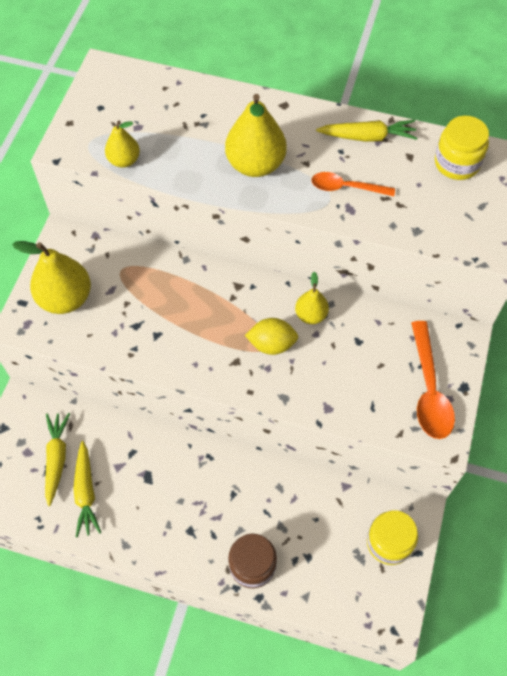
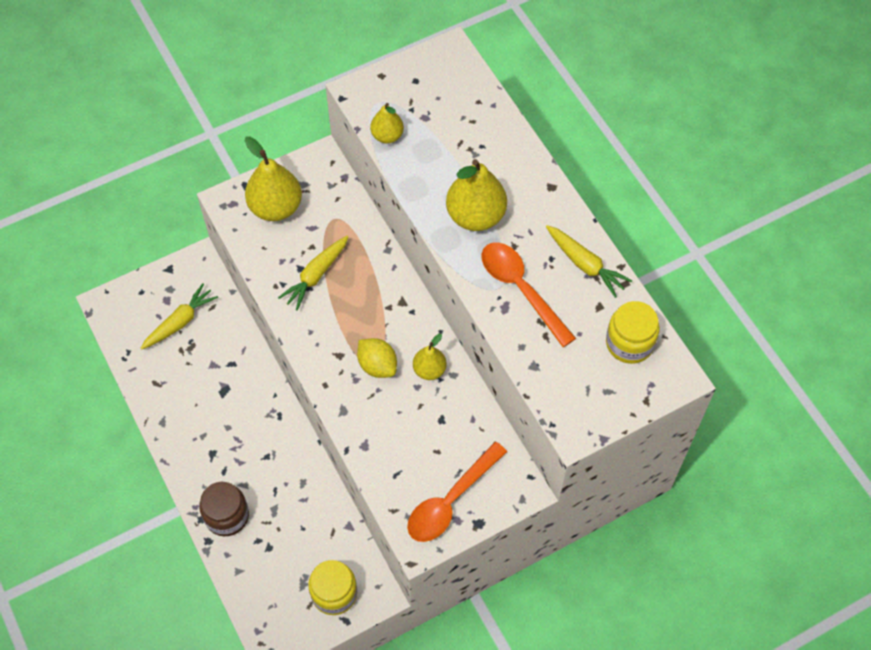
camera: 45 degrees right, 0 degrees up
(86, 492) = (174, 363): yellow carrot -> yellow carrot (316, 276)
(346, 187) = (521, 289): orange spoon -> orange spoon, size x1.57

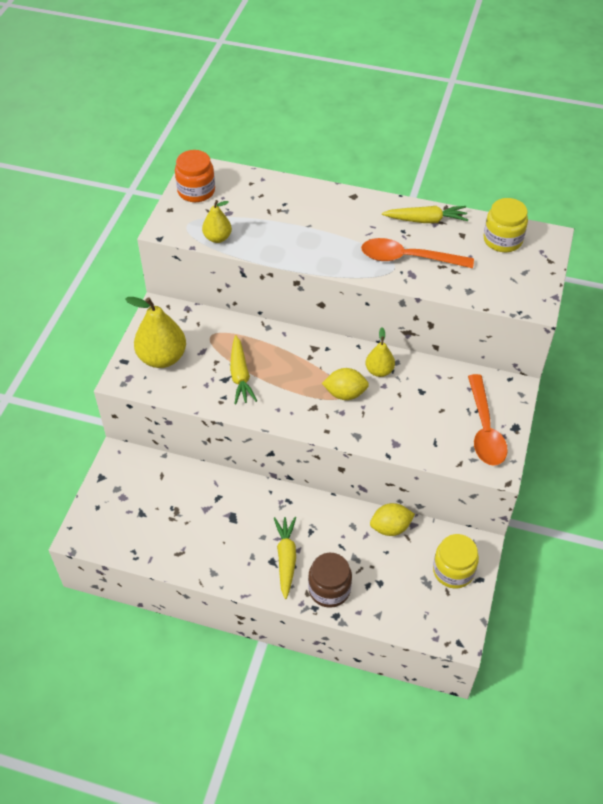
camera: 45 degrees left, 10 degrees down
(180, 322) = (149, 502): yellow carrot -> yellow carrot (286, 558)
(329, 512) = (390, 527): none -> yellow lemon
(423, 73) = (196, 191): none -> orange jar
(475, 216) = (330, 241): yellow pear -> none

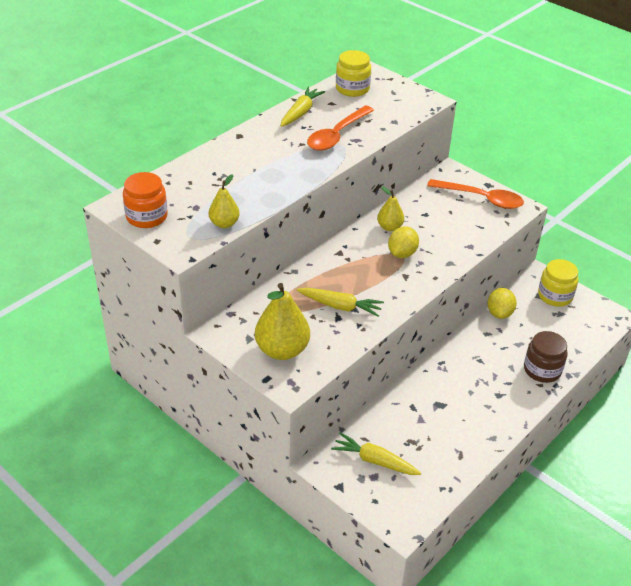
camera: 65 degrees left, 10 degrees down
(286, 558) = (500, 385): yellow carrot -> yellow carrot (374, 461)

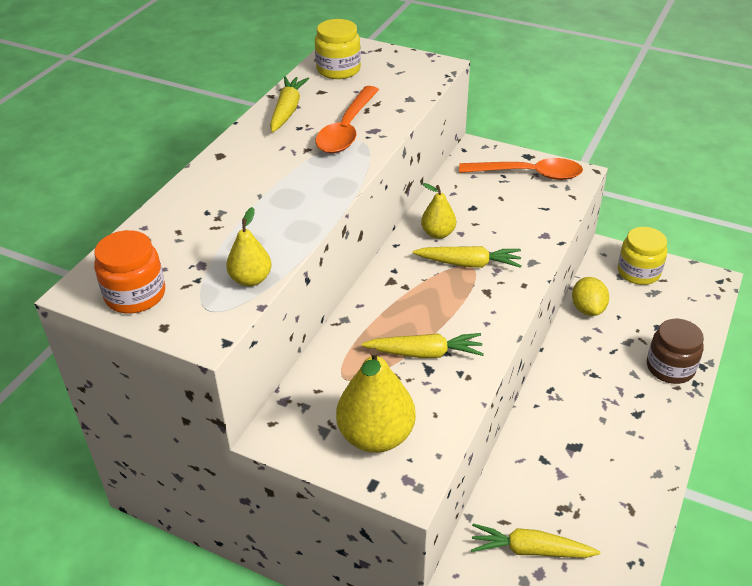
camera: 15 degrees left, 0 degrees up
(402, 253) = (469, 264): yellow lemon -> yellow carrot

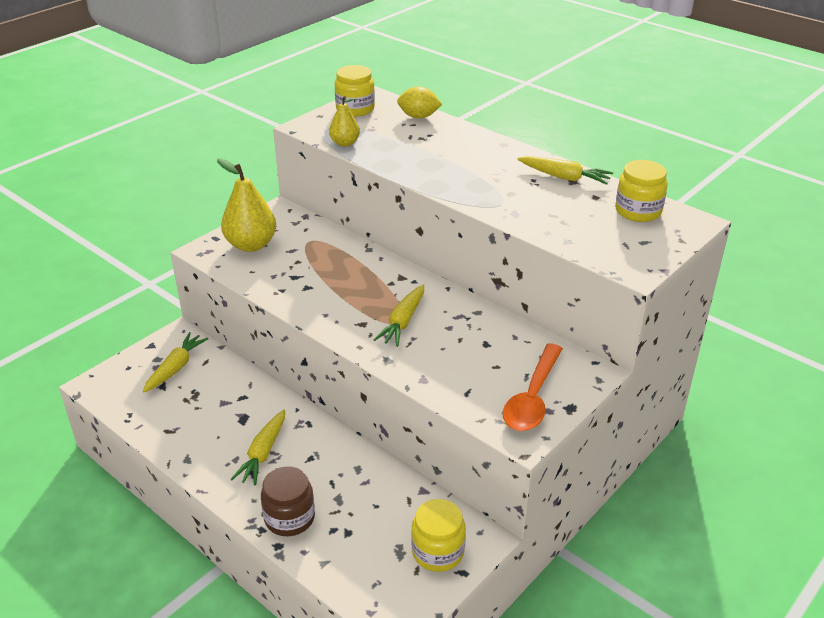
camera: 105 degrees right, 5 degrees down
(135, 295) = (355, 109): orange jar -> yellow jar
(347, 129) = (521, 201): orange spoon -> none
(425, 353) = (311, 278): yellow carrot -> yellow carrot (263, 453)
(438, 233) = (453, 314): yellow pear -> none
(587, 309) = (397, 484): yellow lemon -> yellow lemon (418, 117)

